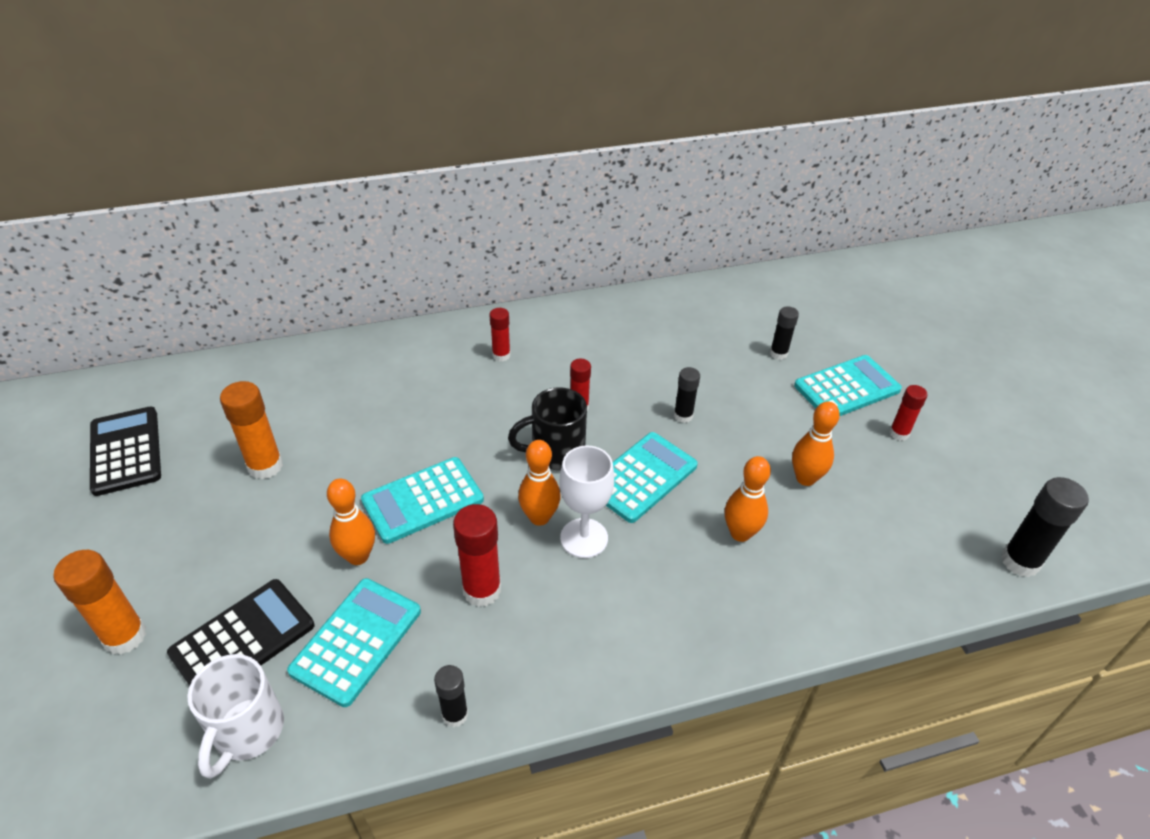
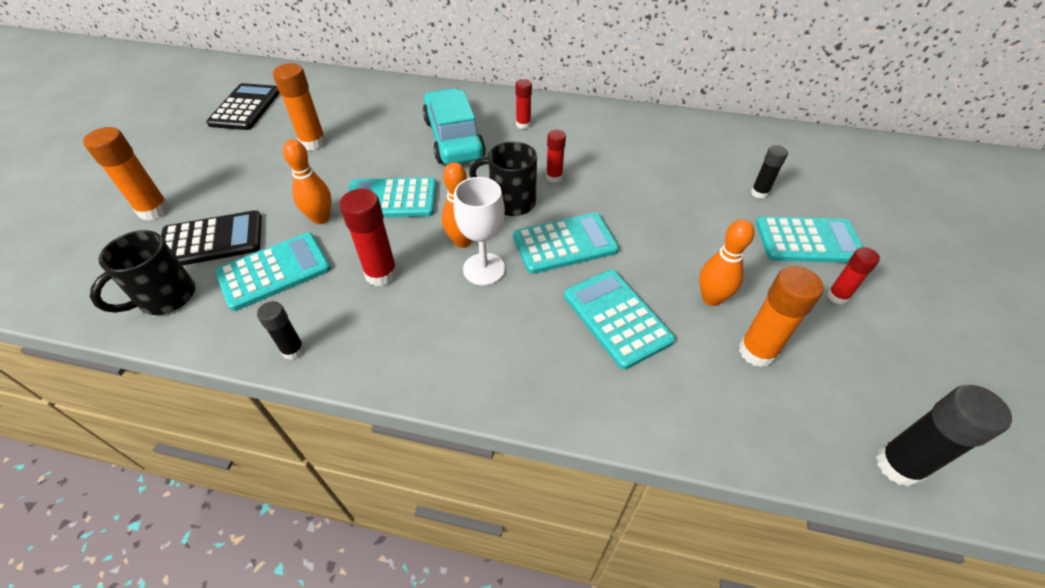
camera: 30 degrees right, 5 degrees up
(247, 732) = (165, 298): white mug -> black mug
(436, 400) = (454, 139): none -> turquoise car
(683, 416) = (635, 211): black glue stick -> none
(740, 533) = (616, 318): orange bowling pin -> turquoise calculator
(871, 512) = (757, 351): none -> orange glue stick

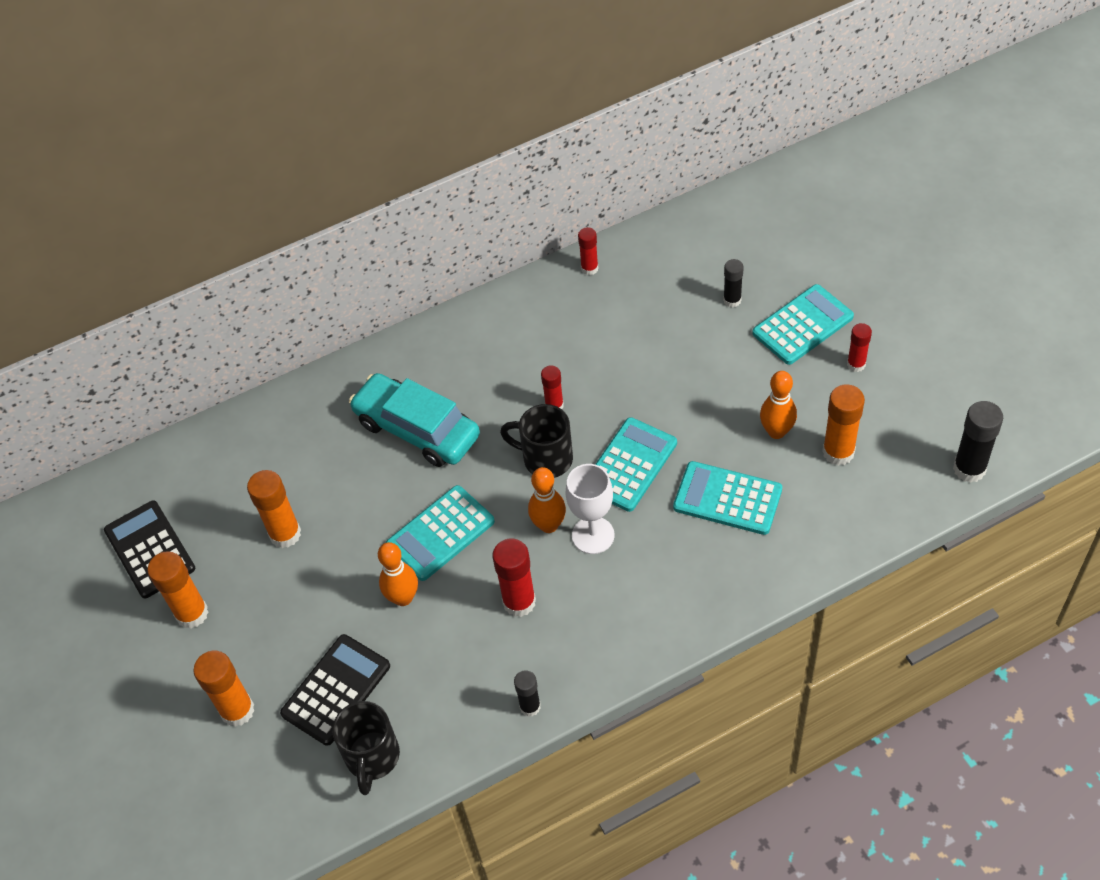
camera: 35 degrees left, 5 degrees up
(215, 148) = (192, 613): none -> orange glue stick
(274, 271) = (430, 669): turquoise calculator -> none
(510, 202) = (545, 459): black mug -> black mug turned 45 degrees clockwise
(523, 124) = (463, 365): red glue stick -> red glue stick (589, 268)

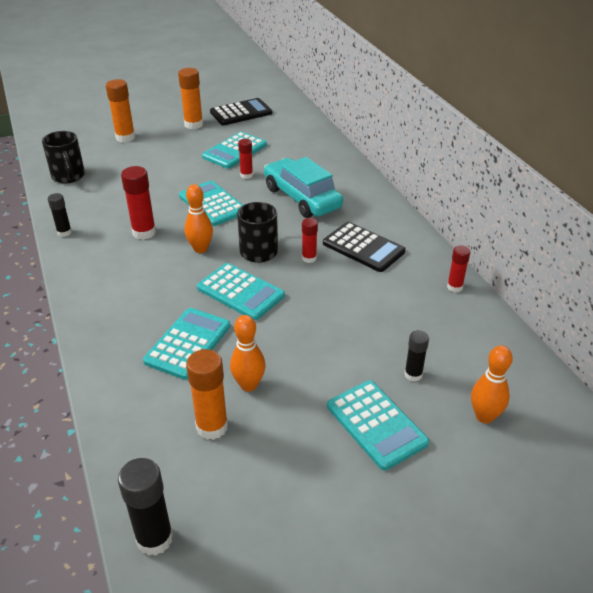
camera: 90 degrees right, 15 degrees down
(285, 534) = (235, 151): orange glue stick -> turquoise calculator
(336, 690) = (120, 166): black calculator -> black calculator (363, 247)
(372, 758) = (68, 176): black mug -> black mug turned 120 degrees counterclockwise
(403, 598) = (170, 189): orange bowling pin -> orange bowling pin (484, 416)
(417, 429) = (302, 198): turquoise car -> turquoise car turned 75 degrees counterclockwise
(593, 535) = (183, 268): white goblet -> none
(856, 364) = (318, 461): red glue stick -> red glue stick (246, 175)

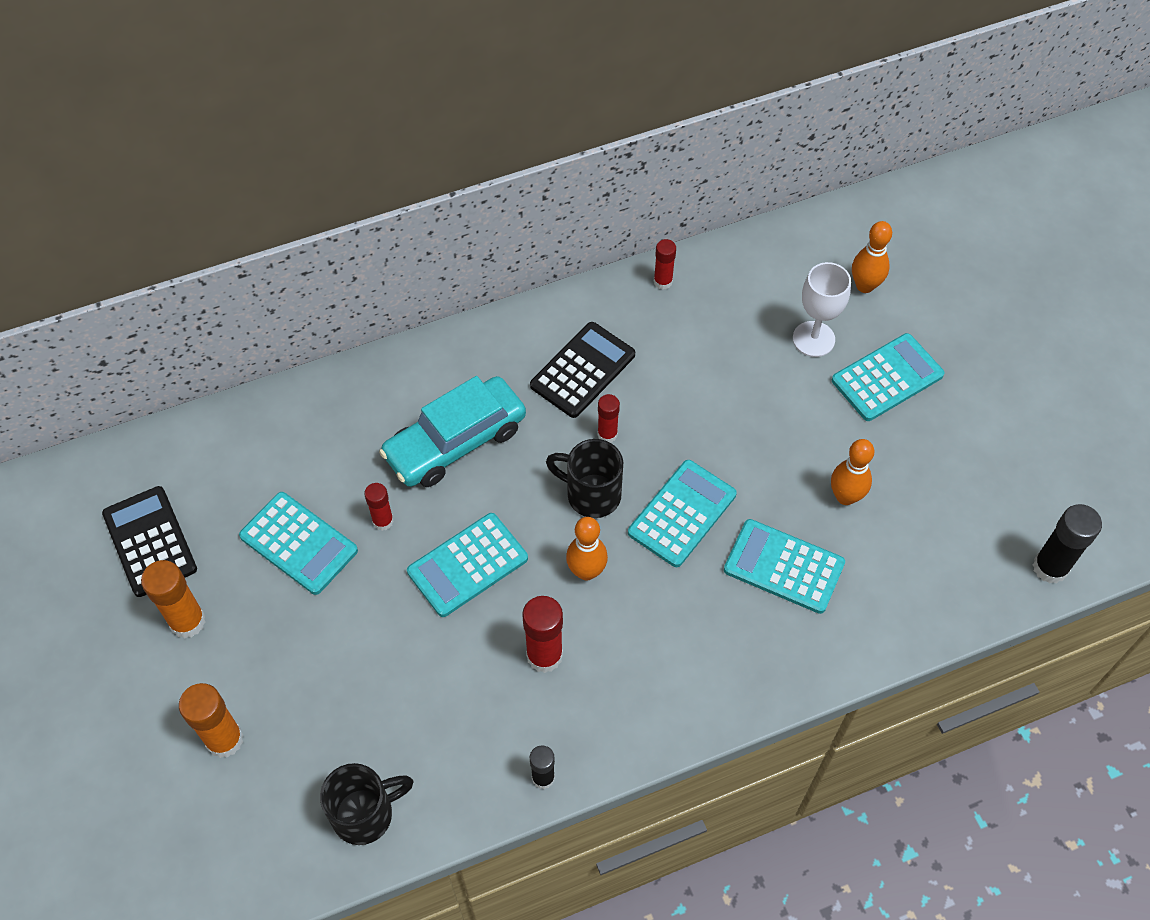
camera: 90 degrees left, 20 degrees up
(212, 427) = (910, 529): orange glue stick -> none
(413, 375) = (813, 339): black glue stick -> white goblet

